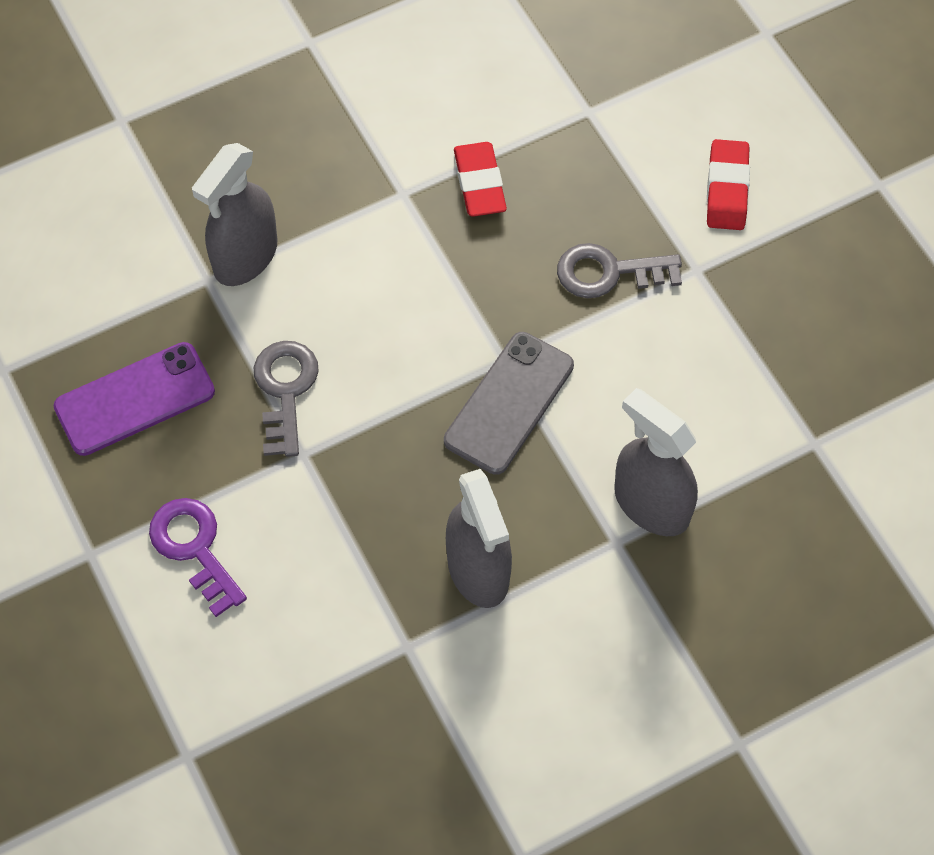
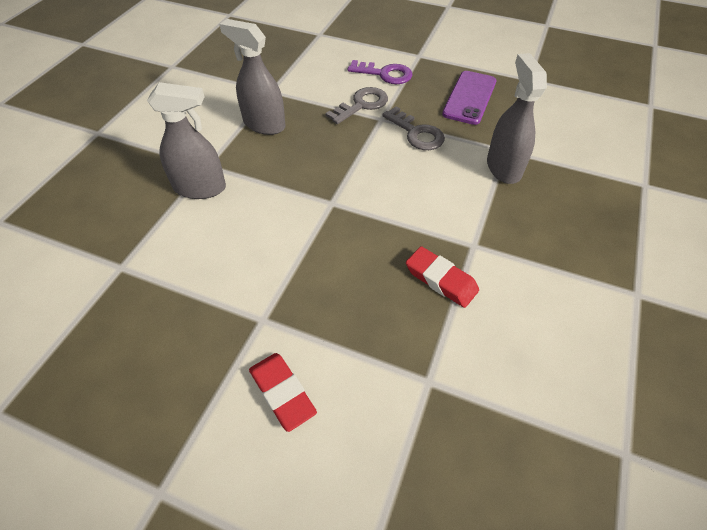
camera: 140 degrees right, 10 degrees down
(509, 403) = (310, 186): grey phone -> none
(609, 272) = (316, 281): grey key -> grey key (361, 105)

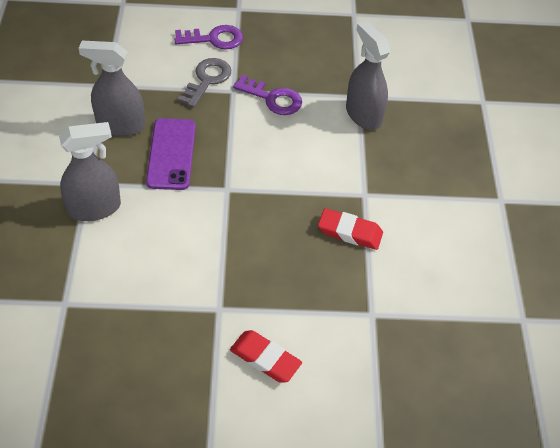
camera: 25 degrees left, 0 degrees up
(416, 133) = (273, 98): grey key -> purple key
(469, 98) = (307, 48): purple phone -> purple phone (171, 154)

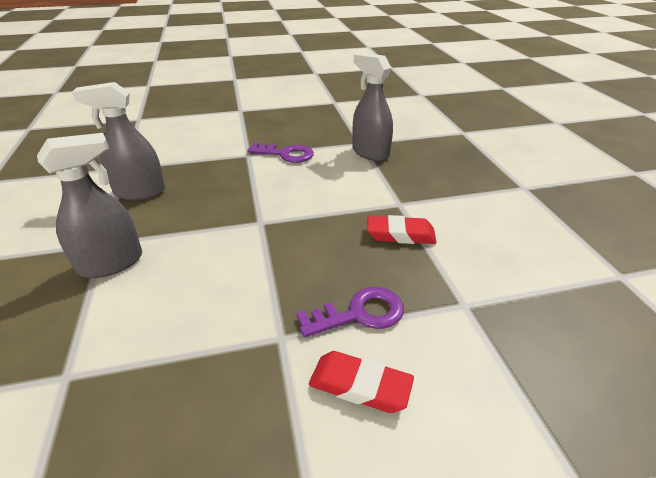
camera: 10 degrees left, 15 degrees down
(171, 154) = (196, 205): purple phone -> none
(207, 80) = (222, 151): grey key -> none
(214, 39) = (223, 128): purple key -> purple key (359, 314)

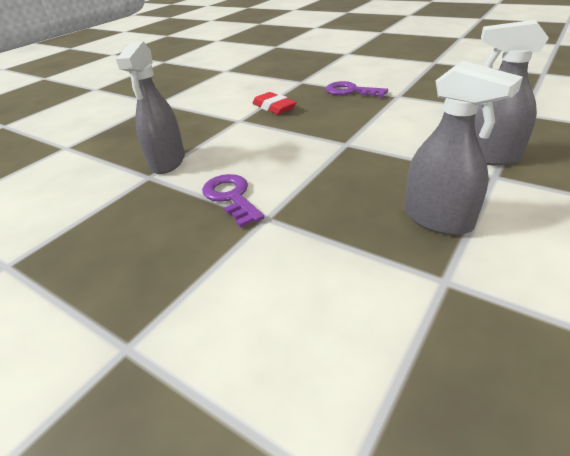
camera: 130 degrees left, 0 degrees up
(360, 386) = (381, 78): red eraser -> none

